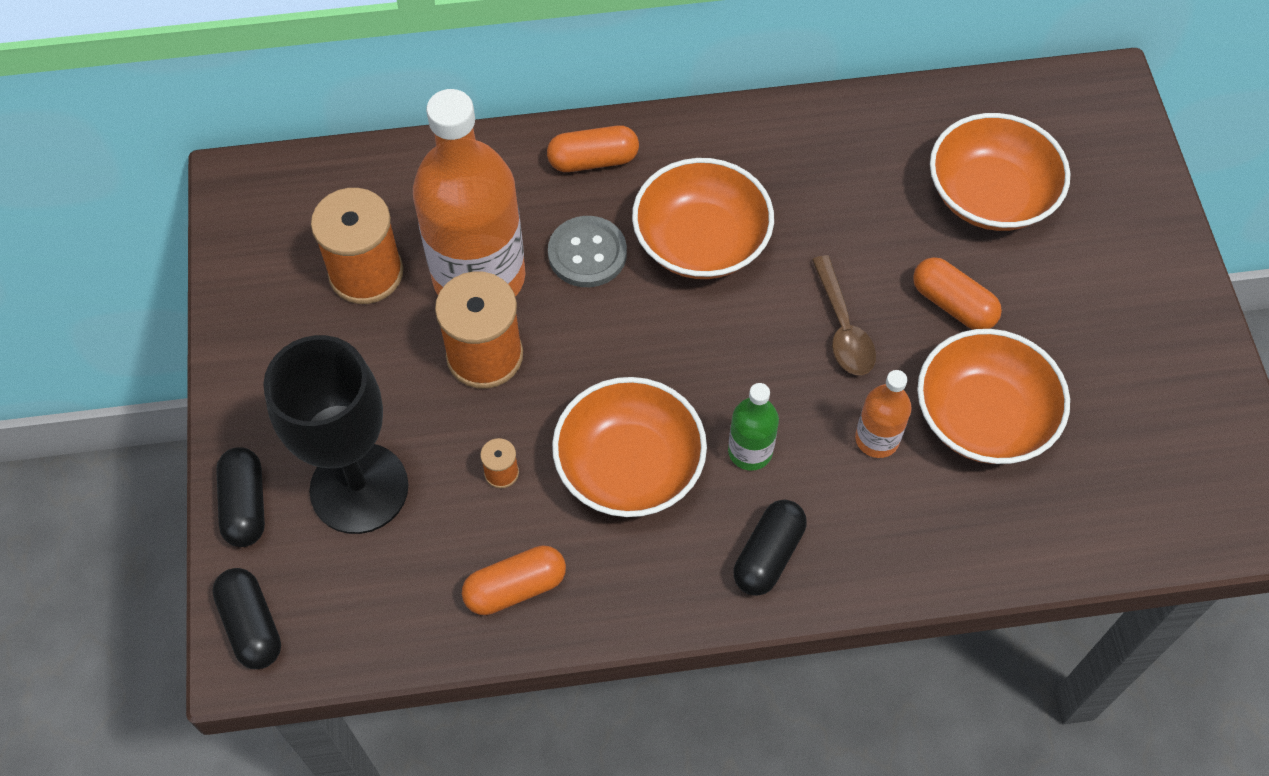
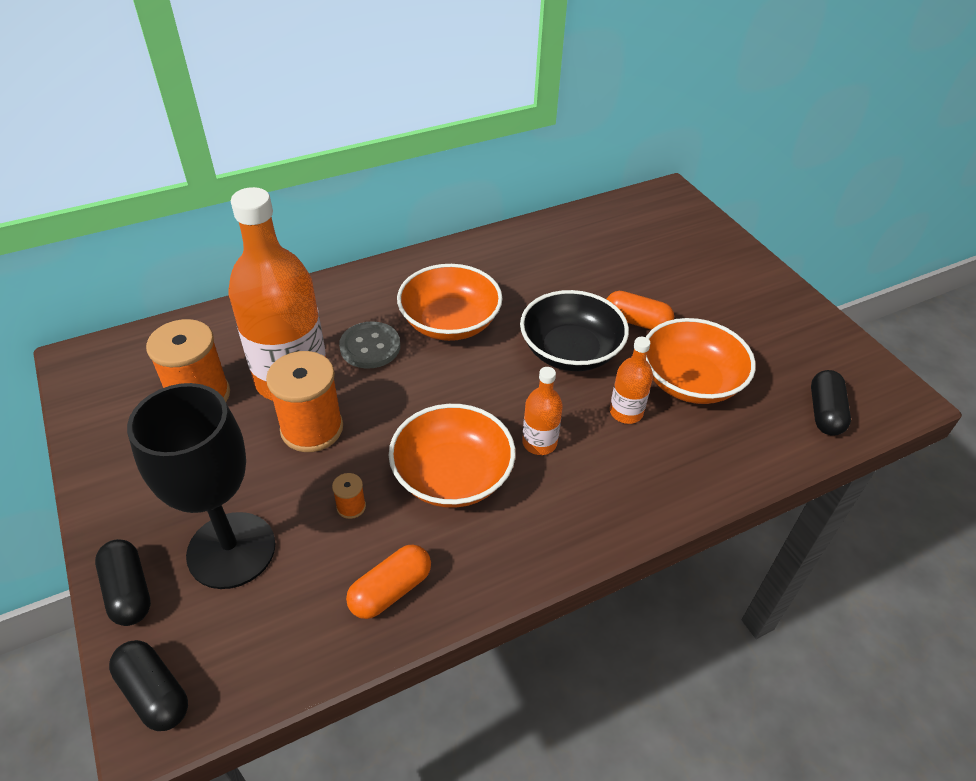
camera: 20 degrees left, 15 degrees down
(593, 160) = (355, 292): orange capsule -> none
(750, 451) = (539, 443): green bottle -> orange bottle
(768, 555) = (583, 509): black capsule -> black capsule (824, 412)
(843, 328) = (570, 351): brown spoon -> black bowl
(990, 195) = (629, 259): orange bowl -> none

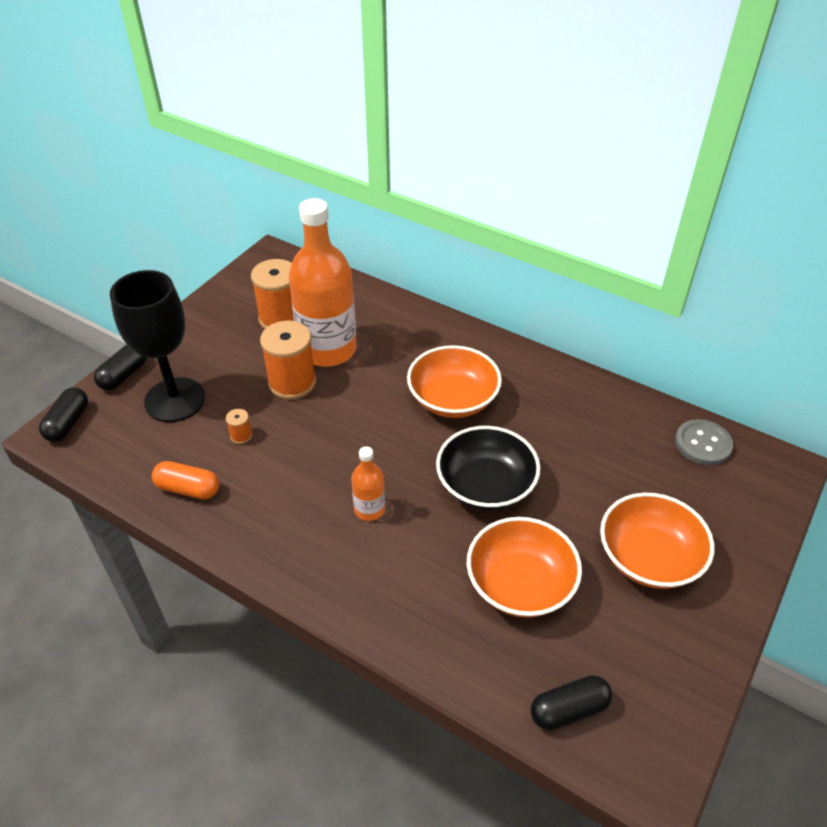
camera: 60 degrees right, 0 degrees up
(370, 347) = (389, 370): grey button -> grey button (703, 444)
(452, 476) = (302, 474): orange bowl -> orange bowl (649, 557)
(626, 412) = (445, 551): orange bottle -> none
(636, 321) = (563, 515): orange capsule -> none

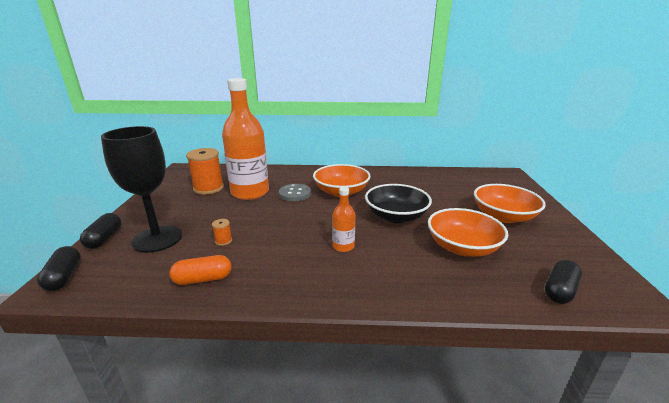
camera: 30 degrees left, 20 degrees down
(292, 382) = (239, 210): orange spool -> none
(703, 444) = (470, 176): grey button -> grey button (295, 193)

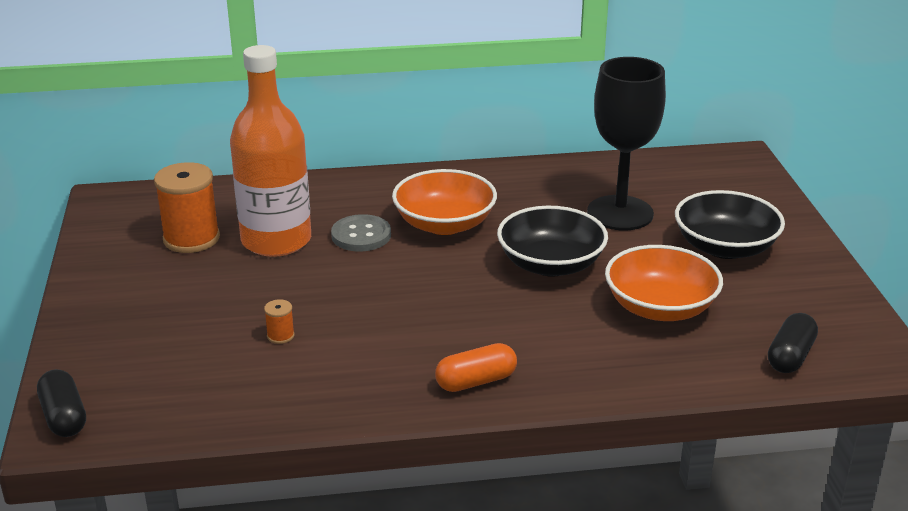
camera: 10 degrees left, 5 degrees up
(104, 238) = (74, 352): black capsule -> none
(157, 239) = (166, 344): black goblet -> black goblet (620, 213)
(203, 279) = (284, 396): orange capsule -> orange capsule (476, 381)
(343, 246) = (477, 325): orange bottle -> none
(503, 216) = (725, 247): orange bowl -> black bowl

